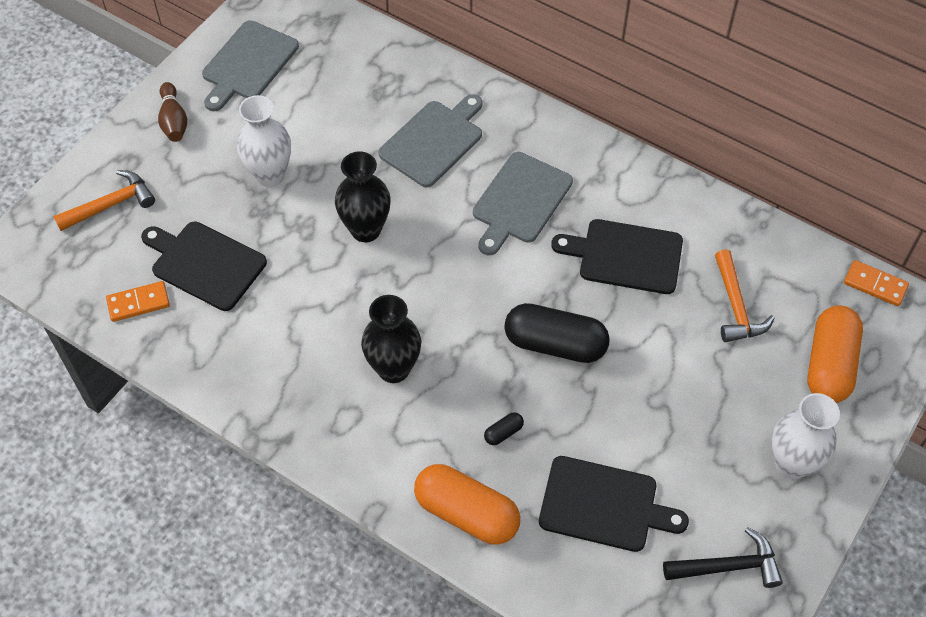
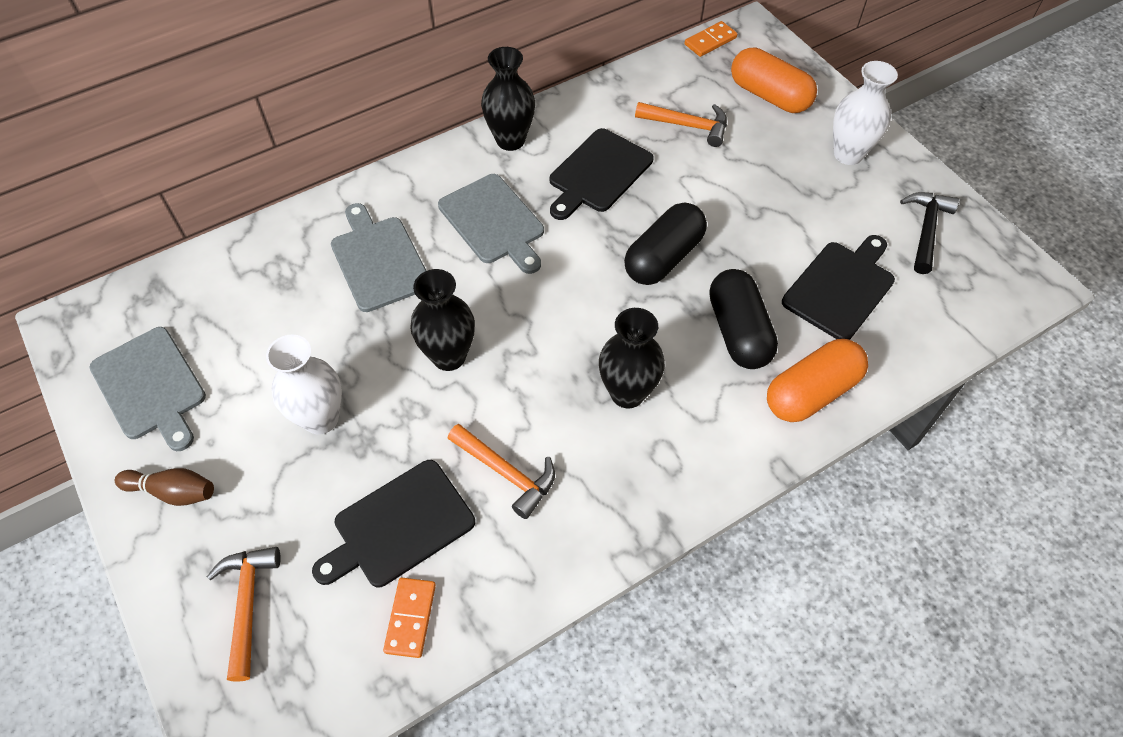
camera: 65 degrees left, 0 degrees up
(279, 313) = (507, 473): none -> orange hammer
(503, 433) = (738, 331): black capsule -> black capsule, size x2.46
(623, 173) = (510, 140): none -> black vase

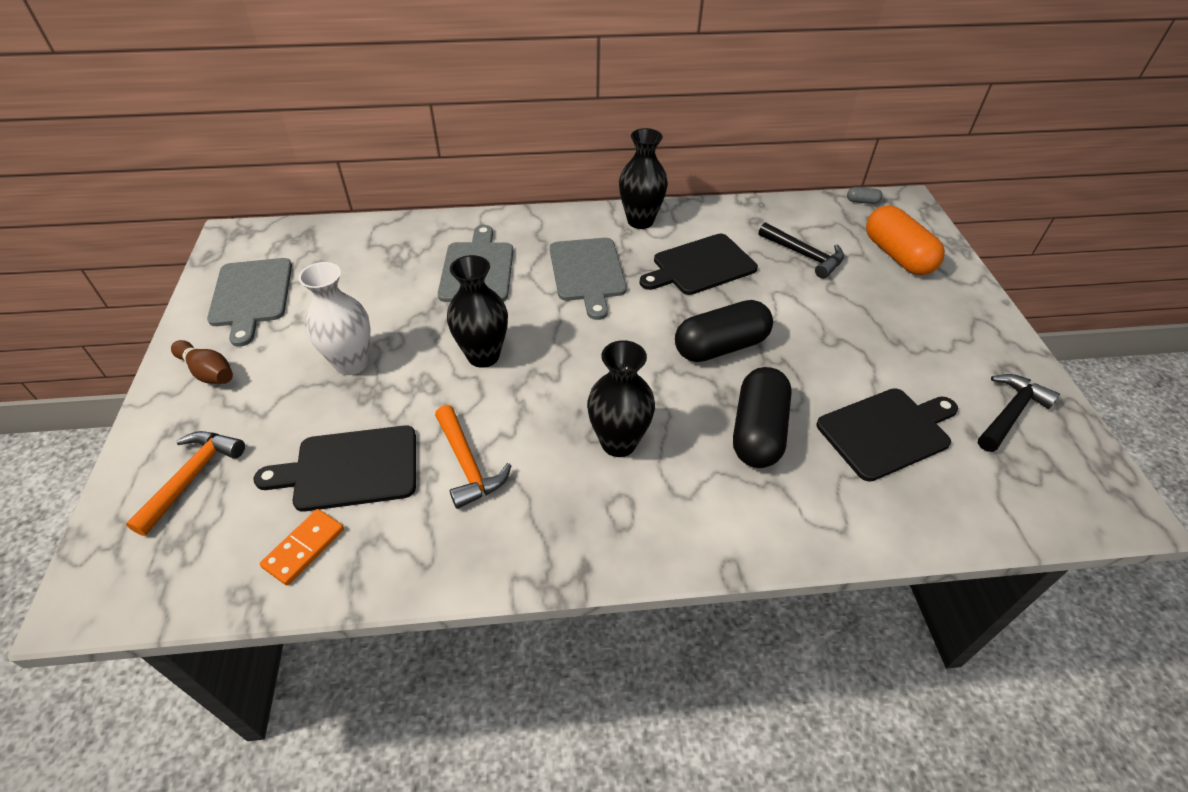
camera: 25 degrees right, 10 degrees down
(688, 126) = (804, 256): orange hammer -> black hammer
(710, 41) = (862, 201): orange domino -> grey capsule
(811, 392) = (803, 513): orange capsule -> none
(848, 154) = (954, 323): white vase -> none

